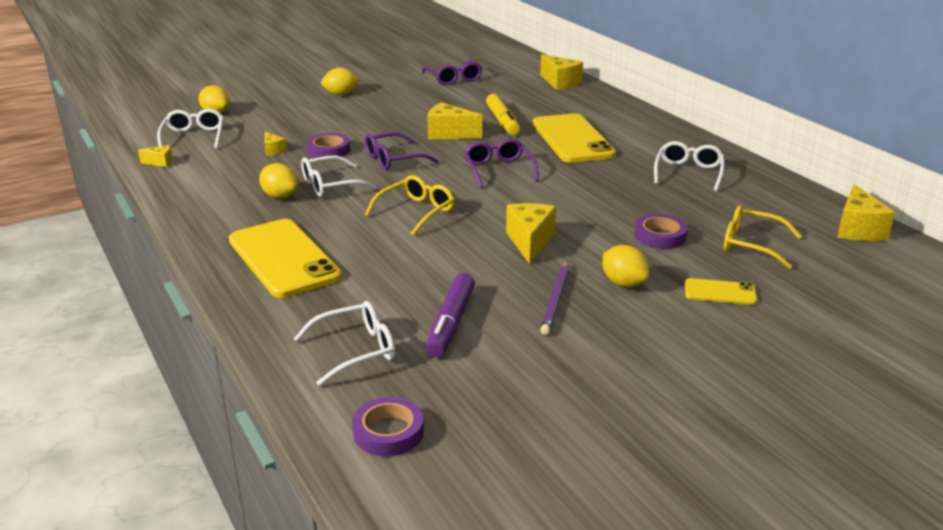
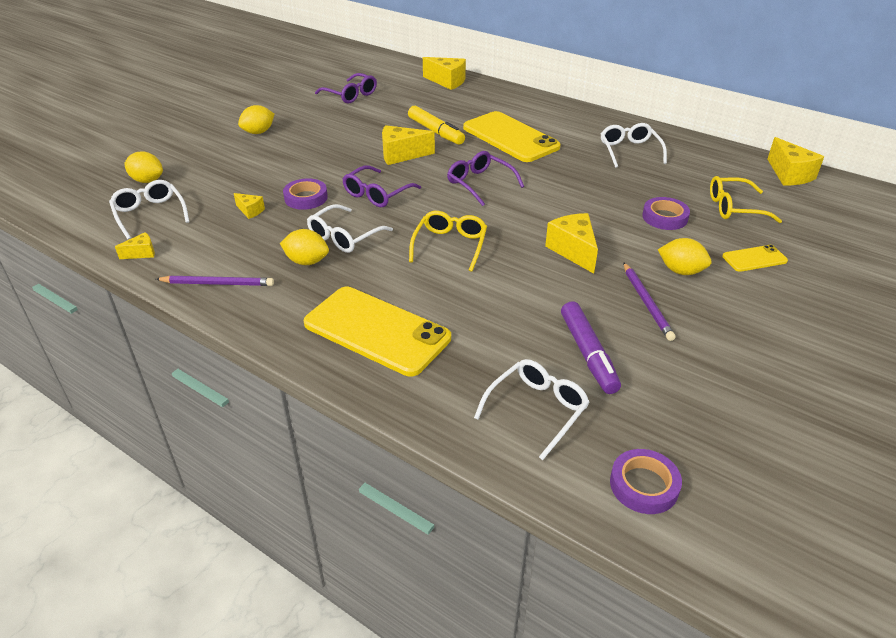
camera: 25 degrees left, 10 degrees up
(195, 195) = (218, 283): none -> purple pencil

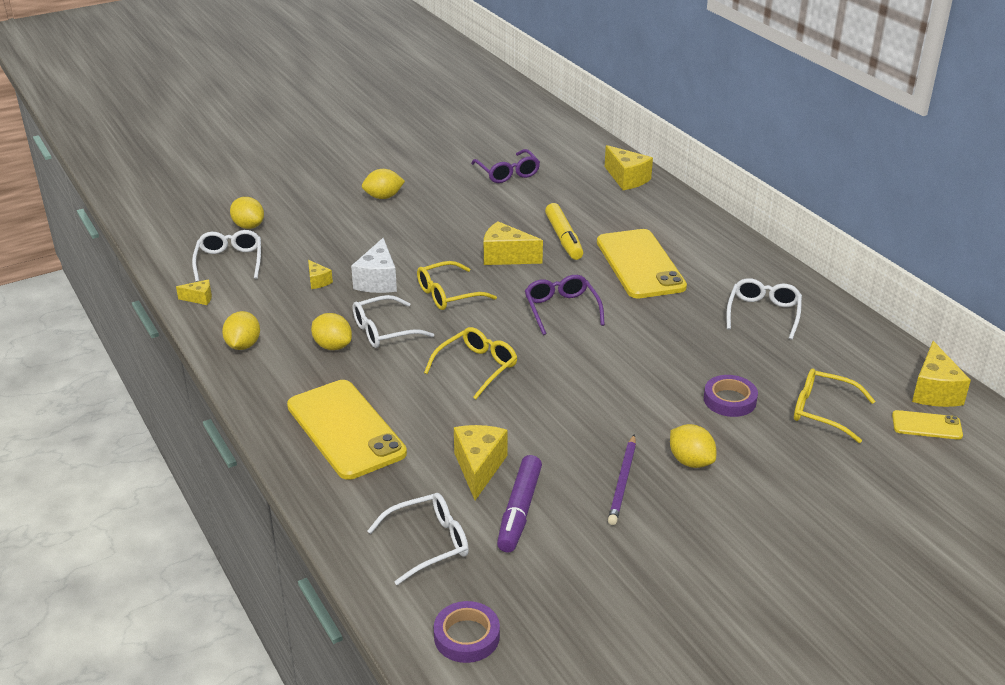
camera: 25 degrees right, 5 degrees down
(218, 283) = (243, 345): purple pencil -> yellow lemon
(306, 198) = (378, 281): purple tape -> white cheese
(377, 194) = (448, 294): purple glasses -> yellow glasses
(573, 251) = (596, 408): yellow cheese -> yellow cheese (479, 468)
(754, 259) = (787, 473): yellow phone -> yellow phone (926, 425)

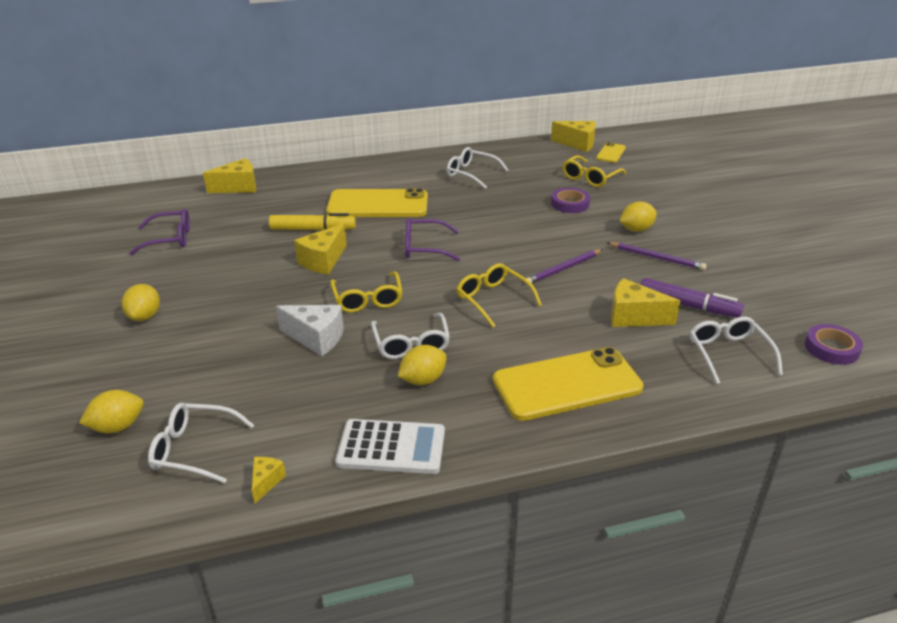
camera: 75 degrees left, 0 degrees up
(243, 345) = (391, 447): yellow lemon -> white calculator
(318, 281) = (290, 379): yellow cheese -> none
(560, 409) = (563, 269): none -> purple pencil

